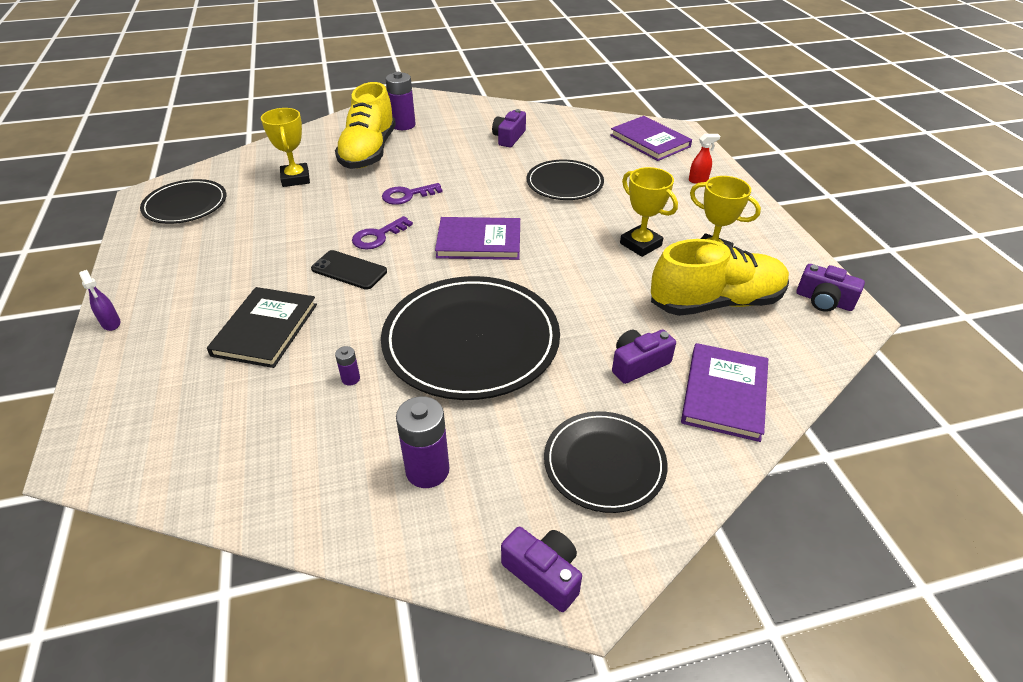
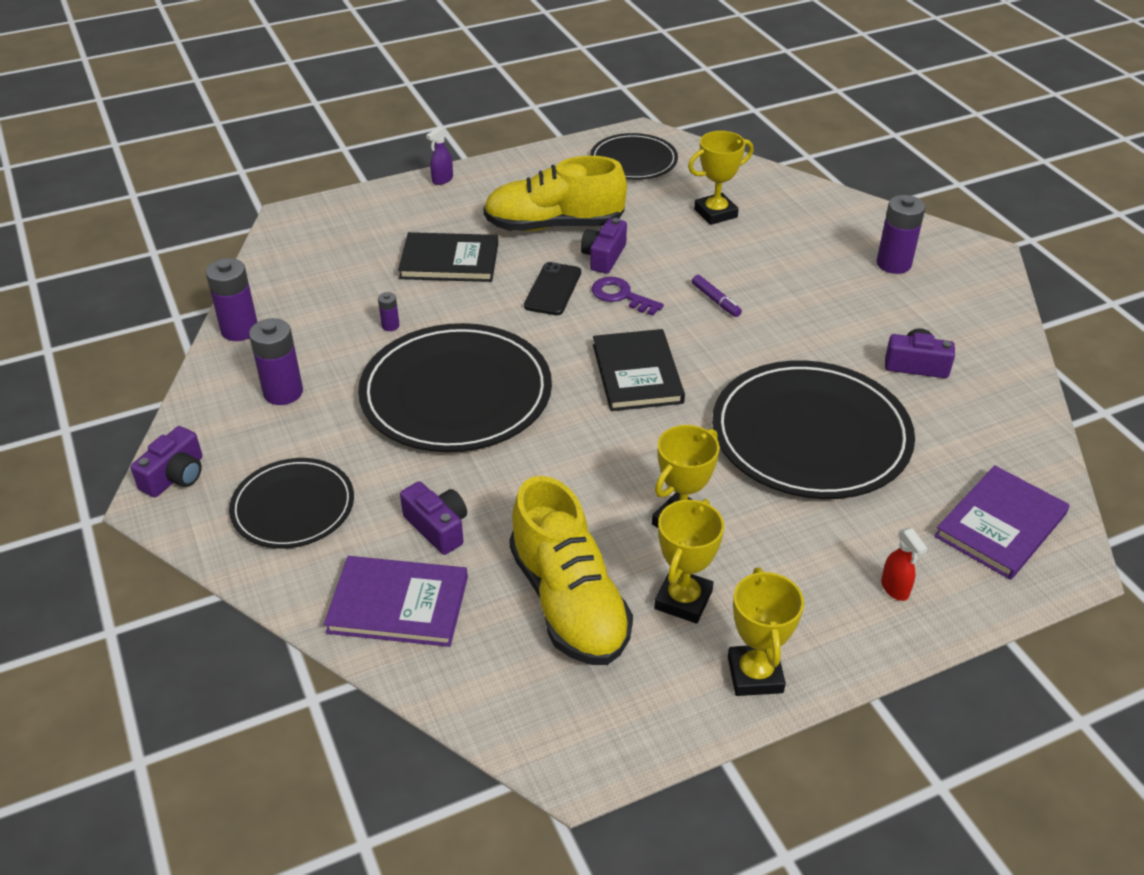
camera: 80 degrees right, 0 degrees up
(294, 514) = (240, 330): none -> purple battery
(369, 152) = (804, 251): yellow shoe -> yellow shoe (554, 225)
(407, 195) = (716, 300): purple key -> purple marker
(479, 241) = (637, 373): purple book -> black book
(564, 183) = (810, 435): black plate -> black plate, size x1.72
(769, 236) = (755, 674): none -> yellow trophy
(824, 301) = (603, 729): purple camera -> purple camera (603, 257)

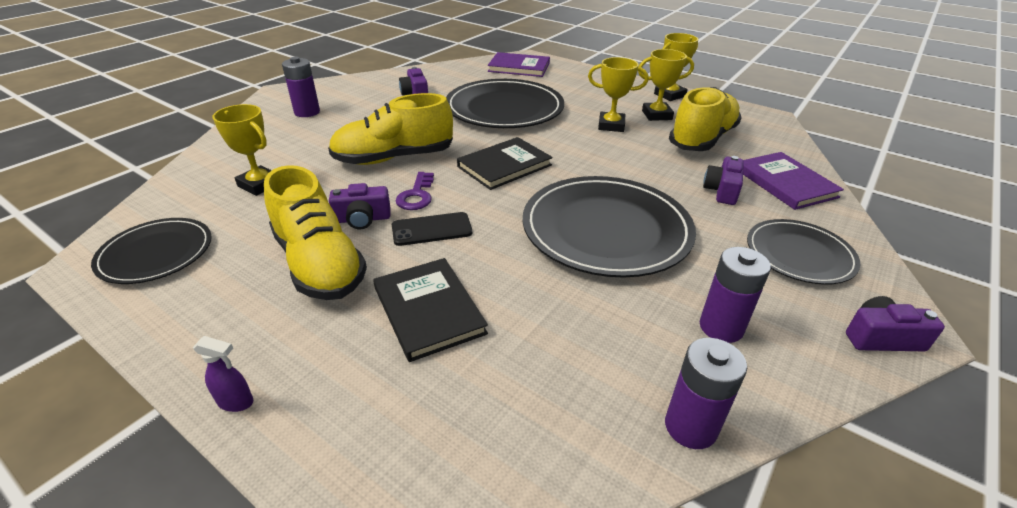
camera: 120 degrees left, 5 degrees down
(390, 326) = (565, 303): purple battery -> none
(716, 300) = (394, 158): purple marker -> yellow shoe
(895, 589) = (584, 79): red spray bottle -> none

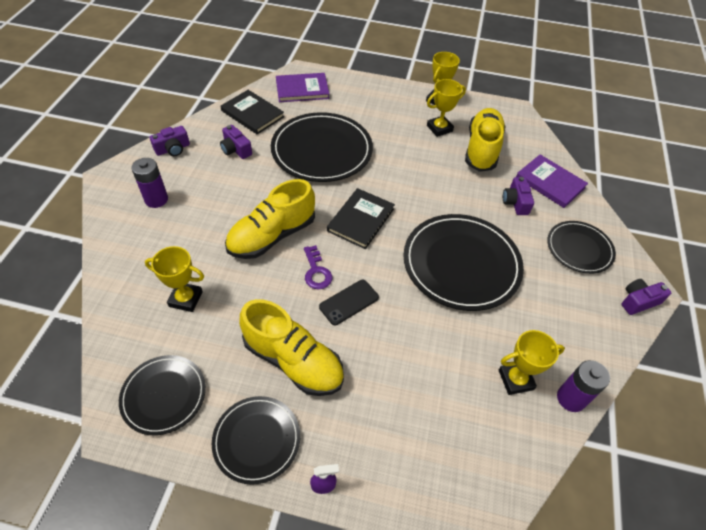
camera: 25 degrees left, 15 degrees up
(206, 325) = (257, 440): none -> black plate
(362, 219) = (293, 308): purple camera -> purple camera (173, 149)
(428, 310) = (391, 373): black book -> black book (252, 114)
(611, 125) = (413, 150): yellow trophy -> yellow trophy (515, 380)
(721, 327) = (559, 323): purple battery -> none

